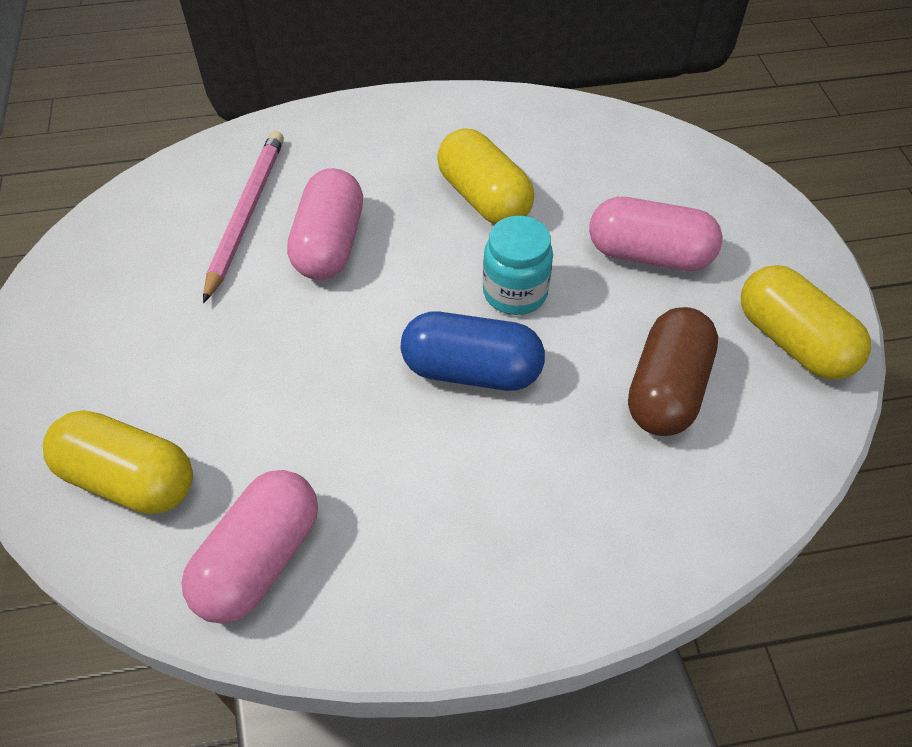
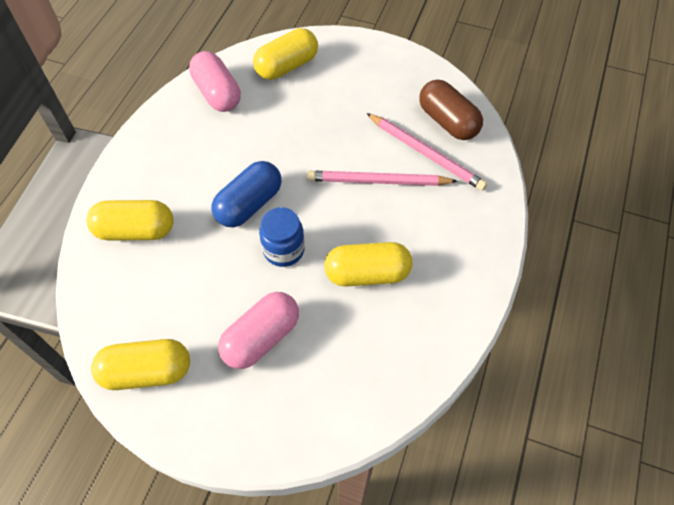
camera: 120 degrees right, 5 degrees up
(330, 244) = (378, 181): pink capsule -> pink pencil
(515, 292) = (284, 250): turquoise jar -> blue jar
(629, 494) = (135, 230): none -> yellow capsule
(666, 389) = (171, 283): brown capsule -> brown capsule (448, 121)

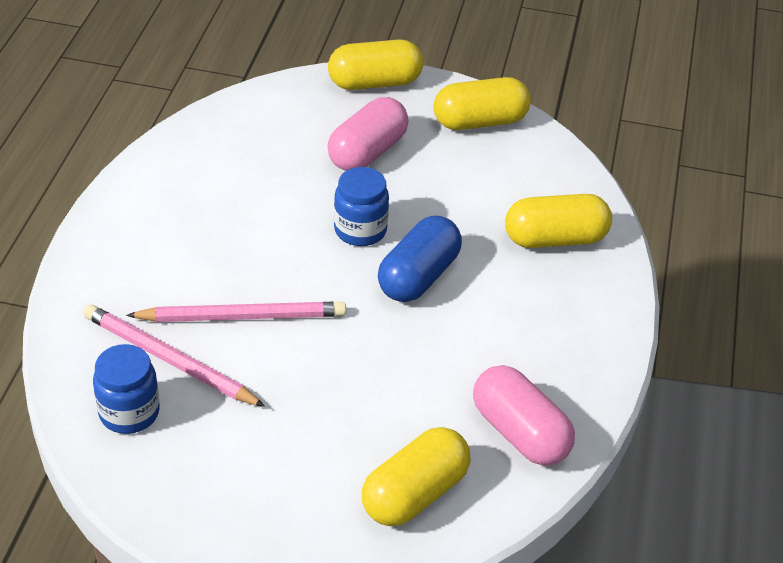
camera: 170 degrees right, 15 degrees down
(367, 274) = (252, 213): yellow capsule -> yellow capsule (375, 83)
(448, 121) = (129, 412): brown capsule -> blue jar

